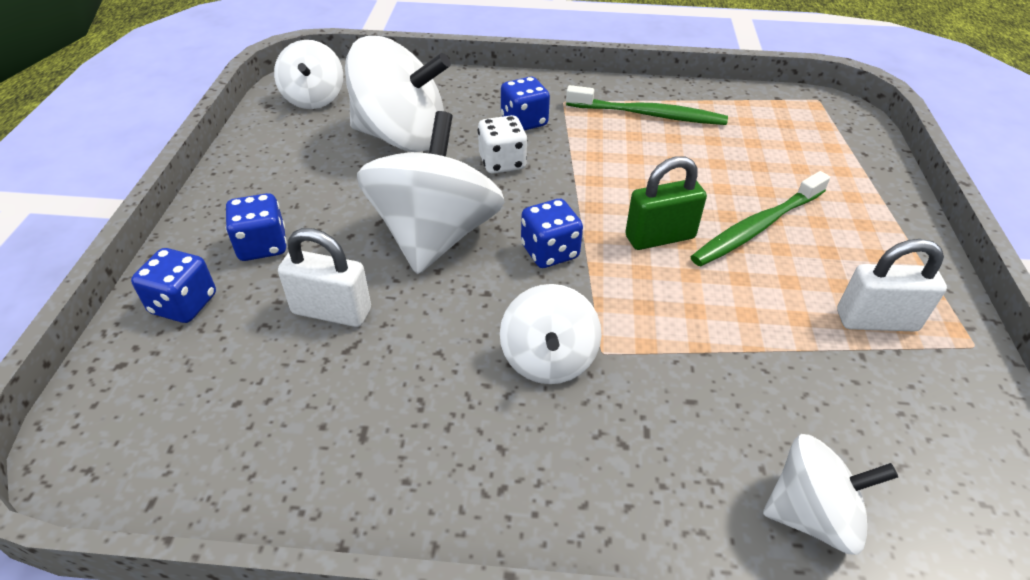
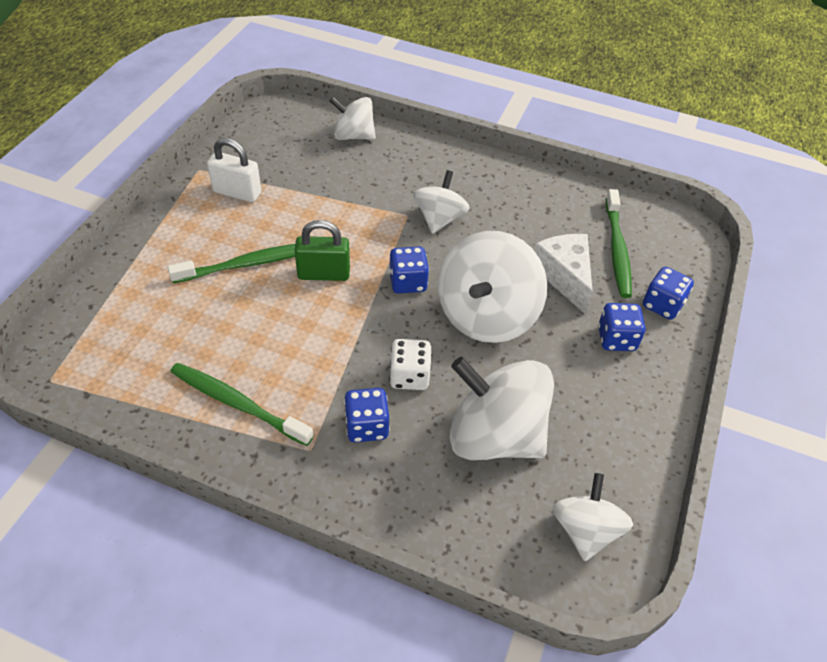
camera: 165 degrees left, 5 degrees up
(238, 380) = (617, 249): none -> green toothbrush
(331, 311) = (564, 276): white padlock -> white cheese

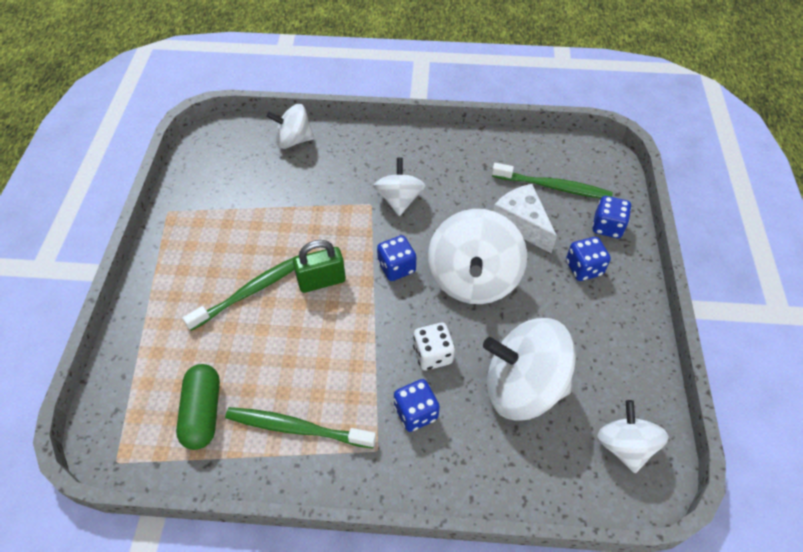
camera: 15 degrees left, 5 degrees up
(151, 361) = (203, 412): none -> green capsule
(237, 192) = (212, 224): white padlock -> none
(617, 249) = (553, 187): green toothbrush -> green toothbrush turned 60 degrees counterclockwise

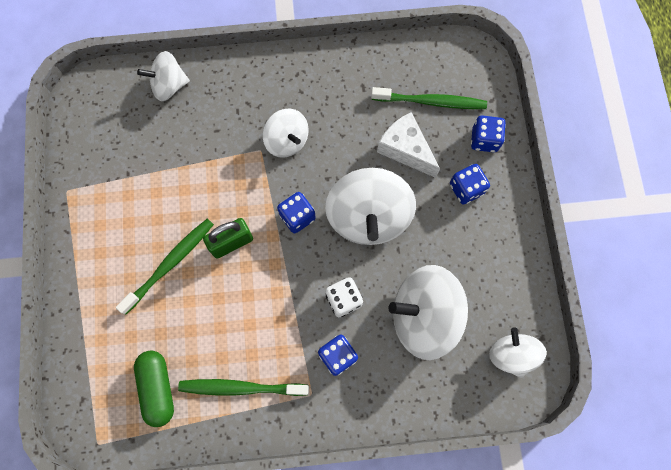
camera: 10 degrees left, 20 degrees up
(399, 200) = (287, 141): white spinning top -> white spinning top turned 150 degrees clockwise

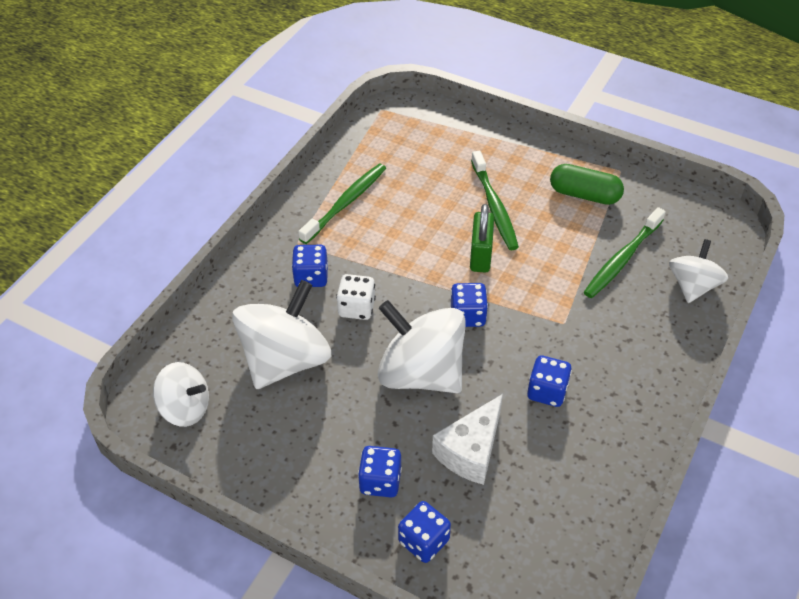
camera: 125 degrees right, 25 degrees down
(158, 388) = (392, 156): green capsule -> green capsule (584, 195)
(287, 141) = (559, 350): white spinning top -> none
(327, 130) = (547, 391): none -> blue dice
(405, 150) = (471, 451): white cheese -> white cheese turned 135 degrees clockwise
(431, 102) = (513, 515): green toothbrush -> green toothbrush (622, 259)

